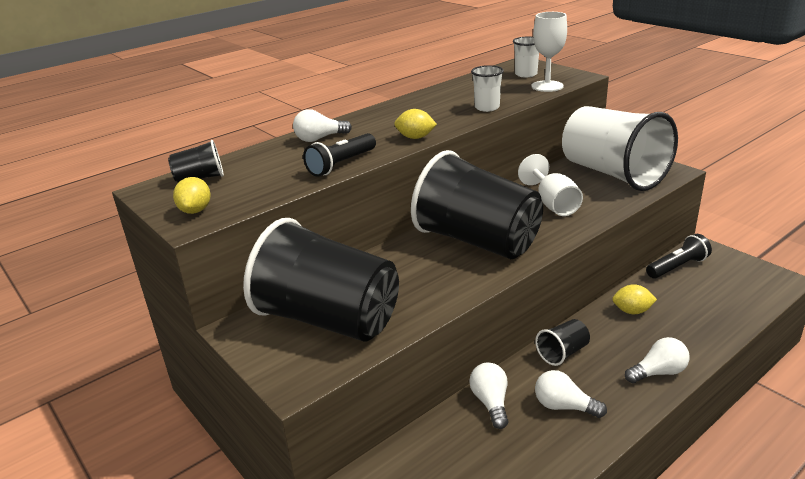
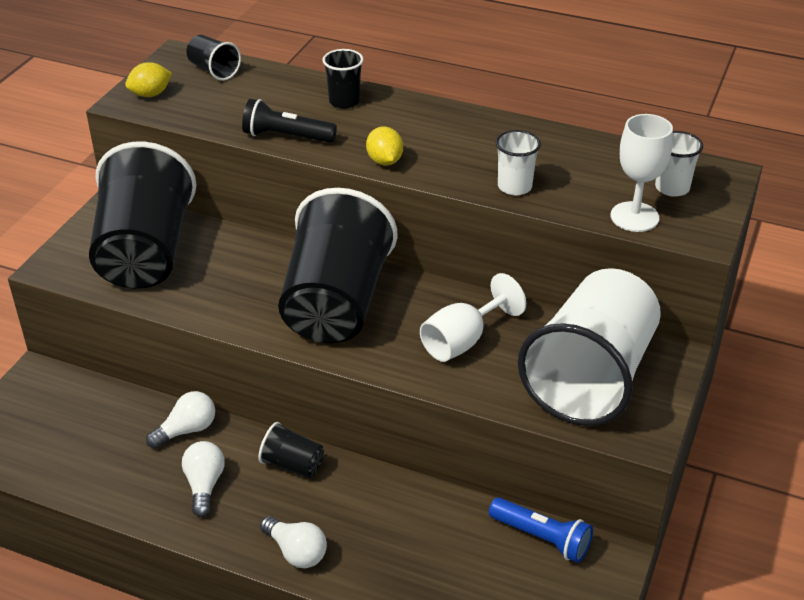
camera: 60 degrees right, 10 degrees up
(319, 139) = (344, 101): white light bulb -> black cup
(632, 311) = (407, 509): yellow lemon -> none
(677, 267) = (542, 538): black flashlight -> blue flashlight

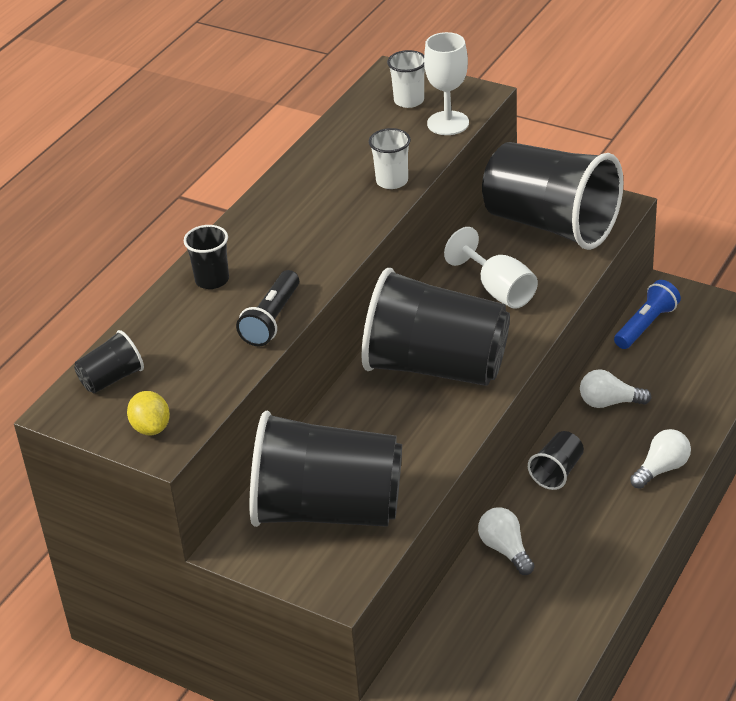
camera: 80 degrees left, 0 degrees up
(204, 485) = (580, 533): white light bulb -> white light bulb (609, 402)
(384, 161) = (333, 255): yellow lemon -> none
(590, 377) = (551, 225): white cup -> black cup

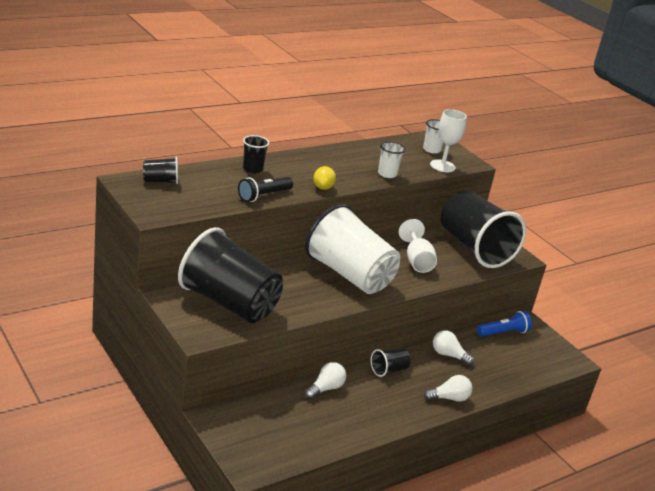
camera: 20 degrees right, 10 degrees down
(151, 428) = (156, 206): yellow lemon -> yellow lemon (323, 187)
(436, 366) = (349, 275): black cup -> white cup
(505, 549) = (325, 388): white light bulb -> white light bulb turned 45 degrees clockwise

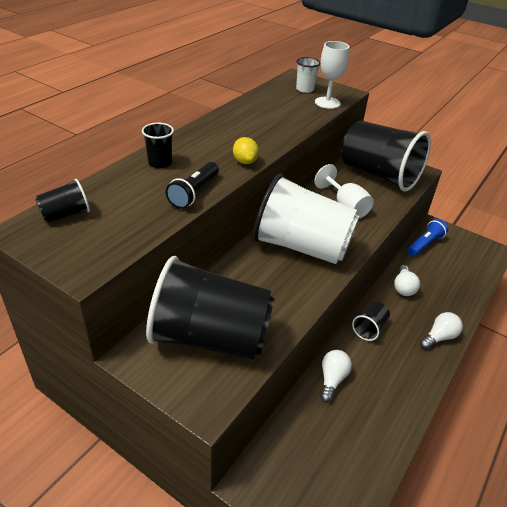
camera: 20 degrees left, 10 degrees up
(387, 174) = (290, 126): white cup -> none
(448, 355) = (403, 287): white light bulb -> white light bulb turned 90 degrees counterclockwise

